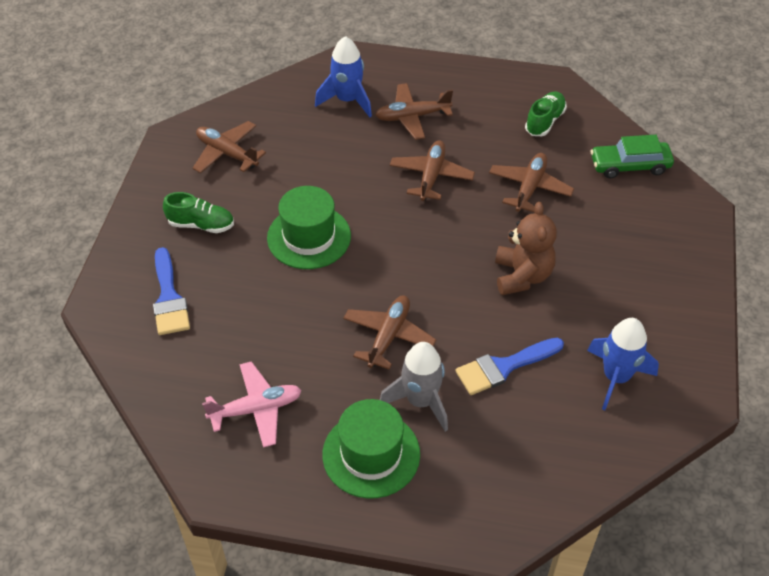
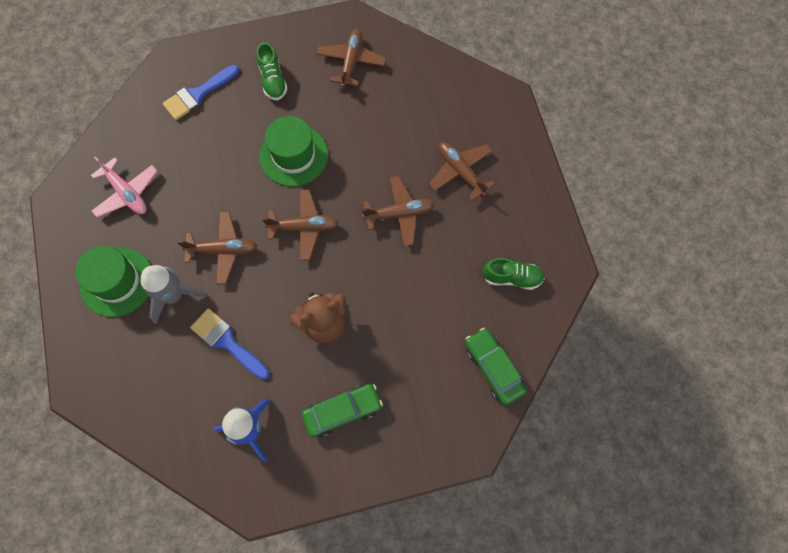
camera: 65 degrees right, 20 degrees up
(347, 100) = (454, 116): blue rocket -> none
(529, 188) = (424, 294): brown plane -> brown plane (304, 227)
(627, 292) = (342, 411): none -> green car

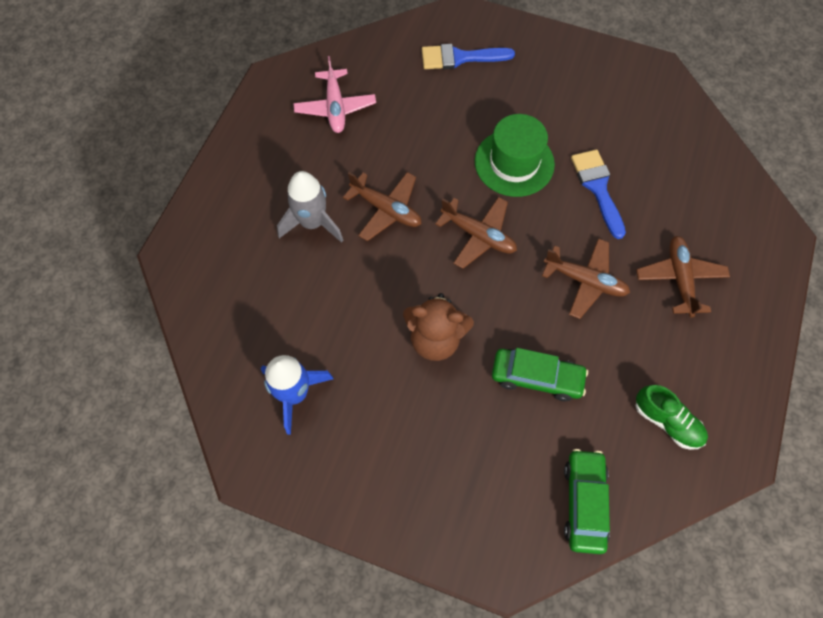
camera: 35 degrees right, 5 degrees down
(117, 281) = (272, 179): green hat -> none
(227, 342) = (331, 296): blue brush -> blue brush (597, 188)
(273, 80) = (540, 83): green shoe -> none
(342, 411) = (395, 437): green car -> green car (536, 377)
(351, 62) = (631, 108): brown plane -> none

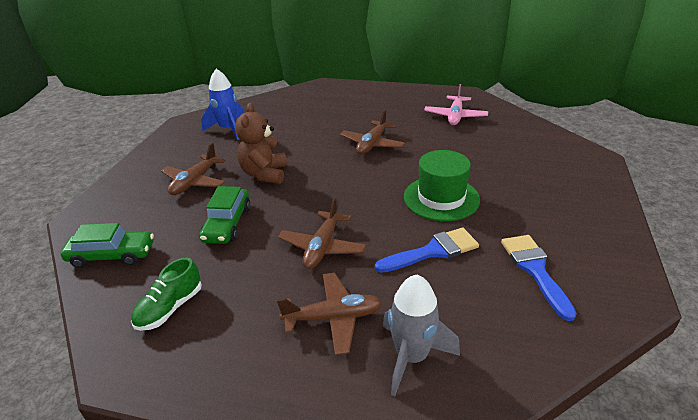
camera: 85 degrees right, 30 degrees down
(312, 223) = (353, 120): grey rocket -> grey rocket (411, 356)
(335, 107) = (455, 116): pink plane -> pink plane turned 60 degrees counterclockwise
(460, 58) = (543, 161): blue brush -> blue brush (534, 269)
(478, 235) = (359, 185): brown plane -> brown plane (195, 182)

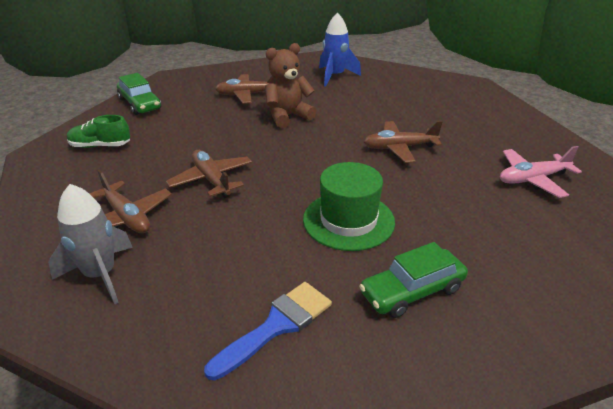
camera: 55 degrees right, 0 degrees up
(227, 224) = (207, 128): green car -> green car (412, 291)
(322, 247) = (211, 180): brown plane -> brown plane turned 75 degrees clockwise
(433, 251) = (253, 242): blue brush -> none

